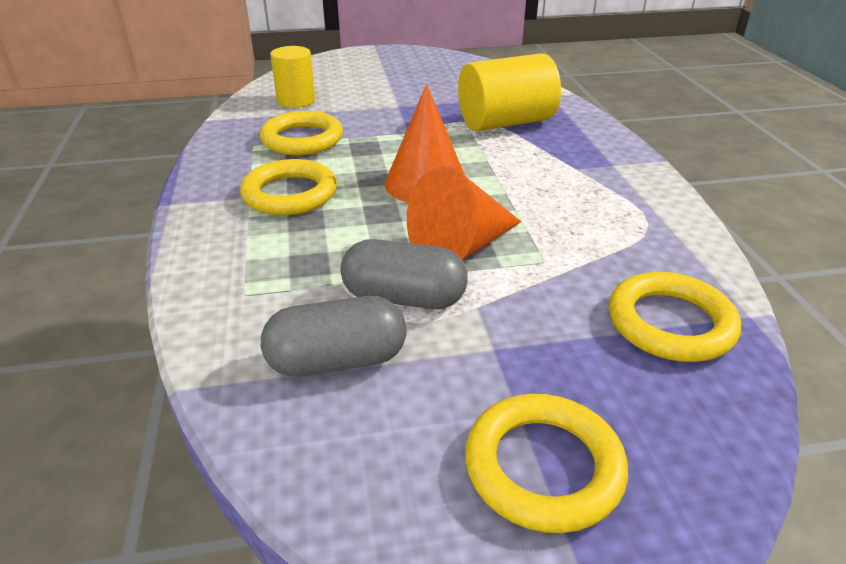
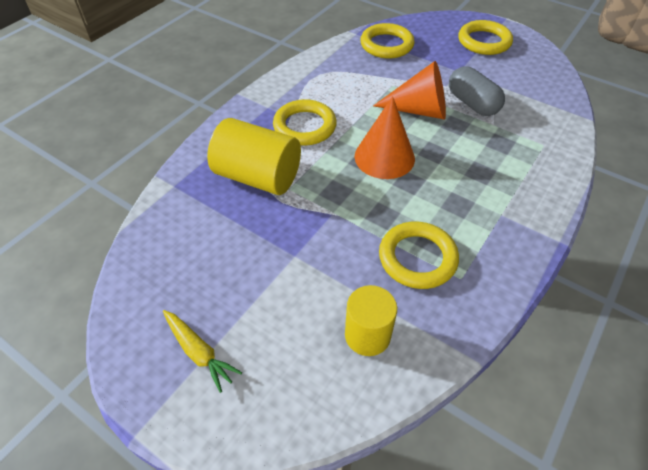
camera: 135 degrees left, 15 degrees up
(290, 194) = (474, 200): yellow ring -> yellow ring (304, 126)
(337, 361) = (522, 96): grey capsule -> none
(387, 64) = (199, 352): none -> yellow carrot

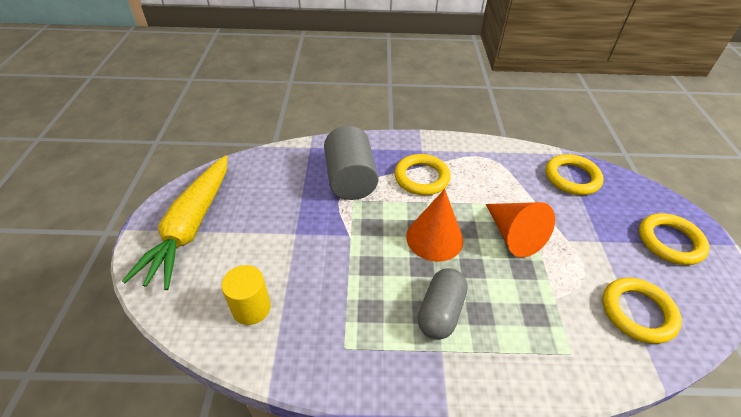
camera: 55 degrees right, 5 degrees down
(199, 352) = (191, 226): yellow carrot -> yellow carrot, size x2.24
(258, 177) = (350, 179): yellow cylinder -> grey cylinder
(417, 258) = (344, 308): yellow ring -> yellow ring (637, 312)
(472, 103) = (565, 270): grey capsule -> grey capsule (440, 312)

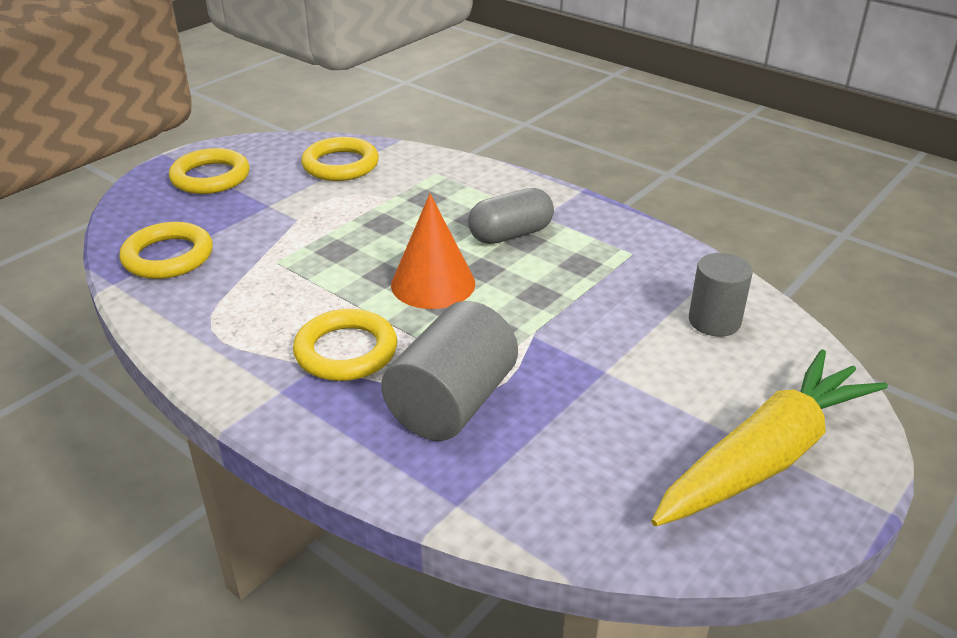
camera: 140 degrees left, 10 degrees down
(251, 308) = (714, 321): yellow cylinder -> grey cylinder
(513, 235) = (343, 246): orange cone -> none

